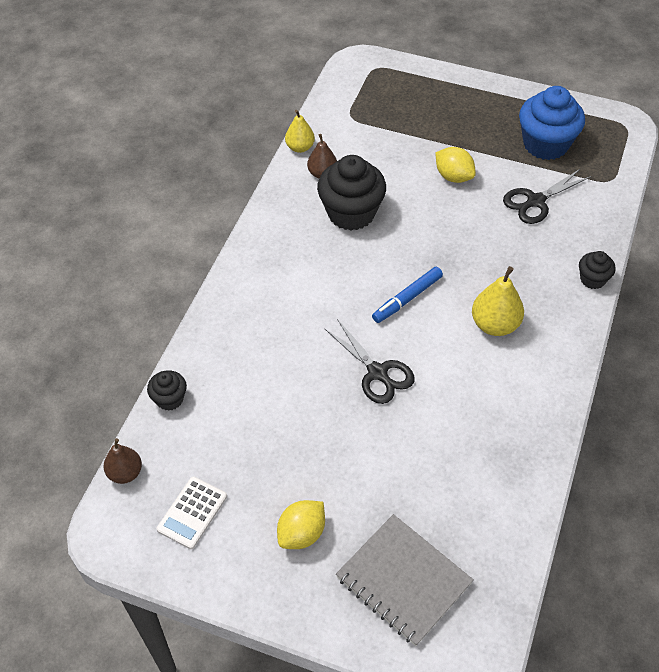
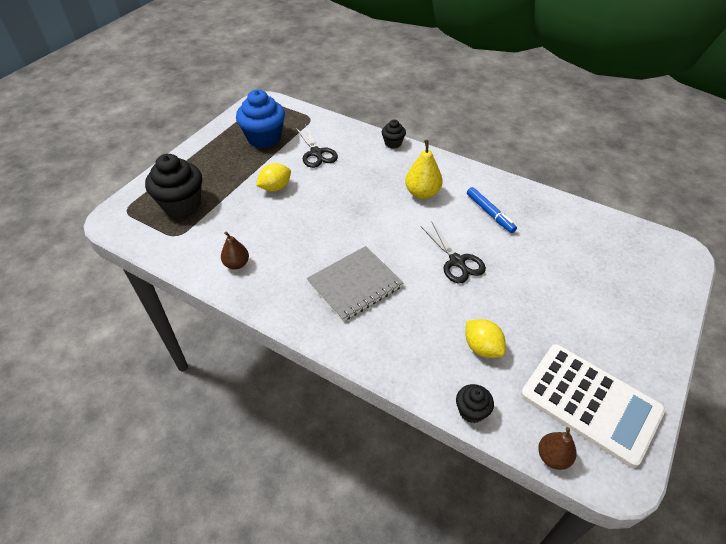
camera: 80 degrees left, 5 degrees down
(192, 513) = (590, 403): white calculator -> white calculator, size x2.05
(300, 147) = (197, 275): yellow pear -> none
(302, 533) = (601, 328): yellow lemon -> yellow lemon (482, 347)
(351, 213) = (290, 252): black cupcake -> black cupcake (181, 204)
(377, 372) = (457, 261): black scissors -> black scissors turned 90 degrees clockwise
(403, 580) = (630, 275): grey notebook -> grey notebook (355, 284)
(407, 299) = (389, 233): blue marker -> blue marker (490, 213)

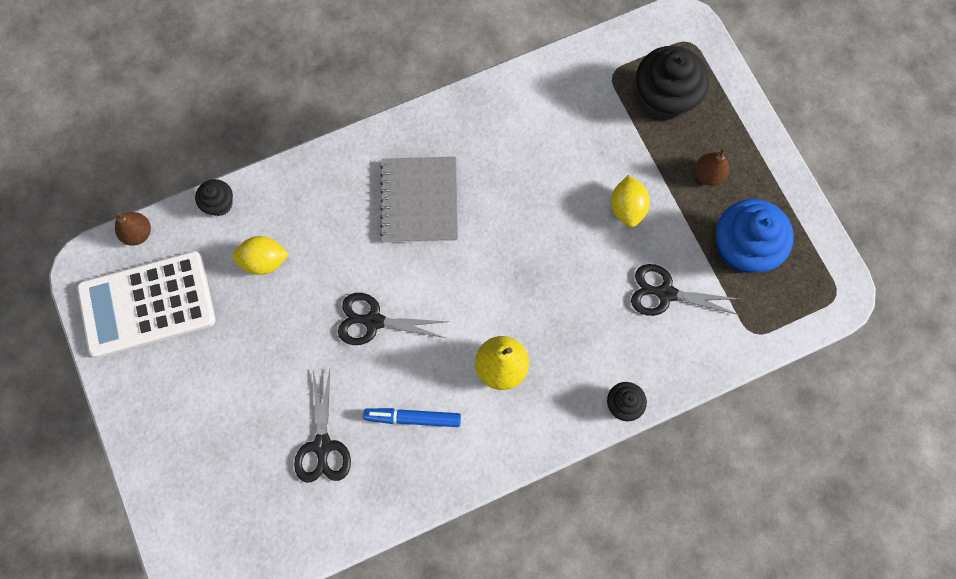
camera: 125 degrees right, 25 degrees up
(236, 264) = (528, 109): brown pear -> brown pear (708, 174)
(550, 242) = (322, 445): none -> black scissors

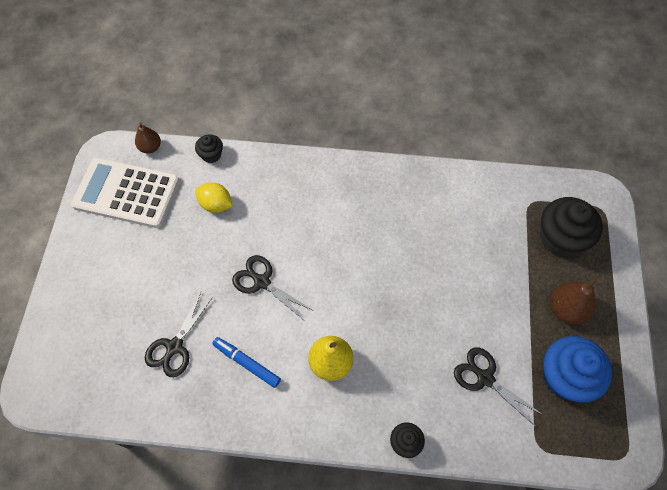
camera: 30 degrees right, 10 degrees down
(419, 201) = (342, 219): grey notebook -> none
(627, 208) = (489, 300): yellow lemon -> none
(708, 174) = (566, 309): brown pear -> brown pear, size x1.51

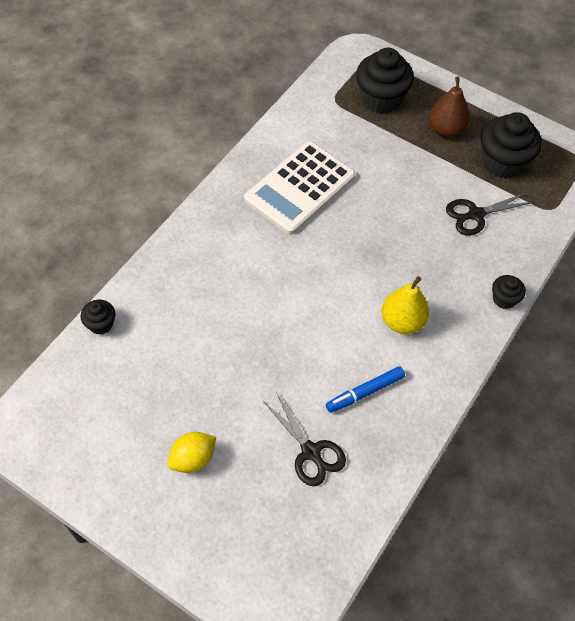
camera: 65 degrees left, 5 degrees down
(126, 193) = (90, 429): white calculator -> white calculator (300, 188)
(150, 147) = (45, 381): brown pear -> none
(216, 205) = (167, 345): yellow lemon -> yellow lemon (193, 459)
(262, 282) = (285, 341): black scissors -> none
(564, 377) = (502, 162): blue cupcake -> black cupcake

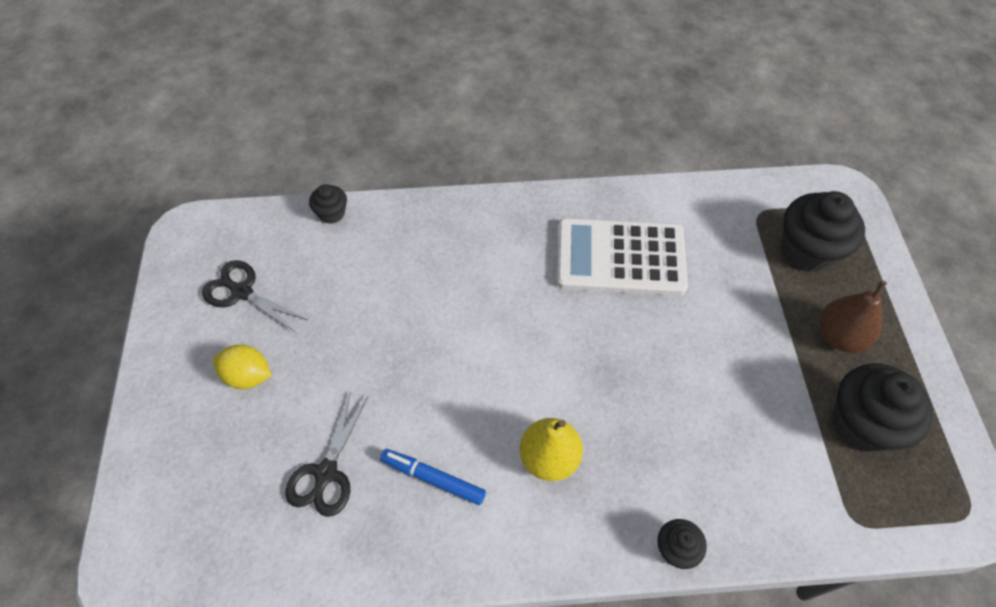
camera: 55 degrees right, 0 degrees up
(476, 214) = (760, 442): black scissors -> black scissors (242, 292)

